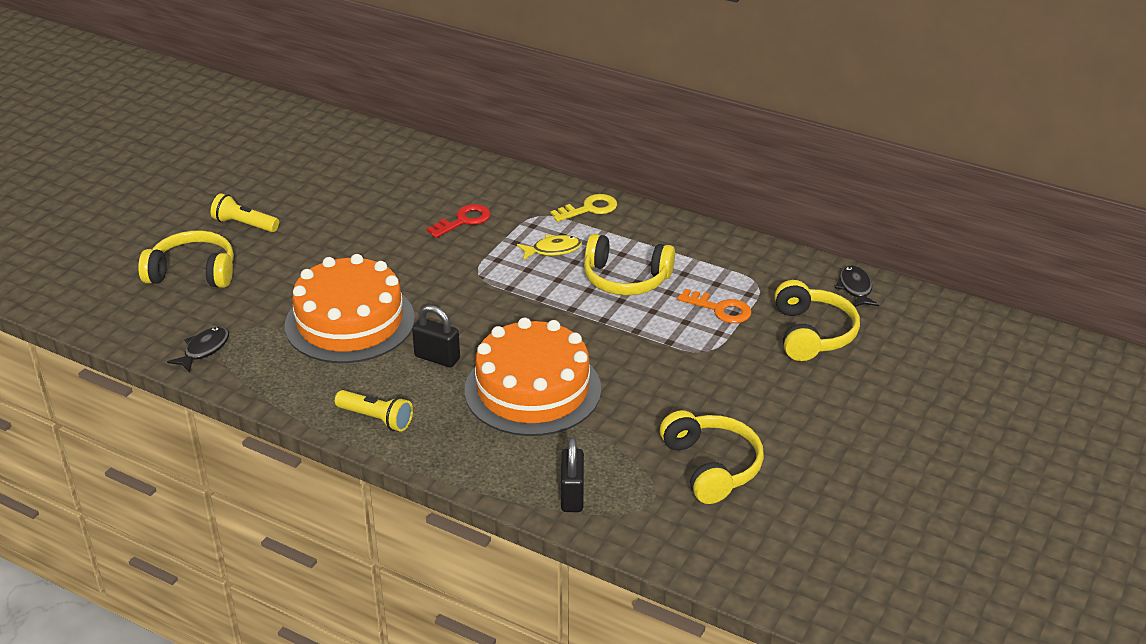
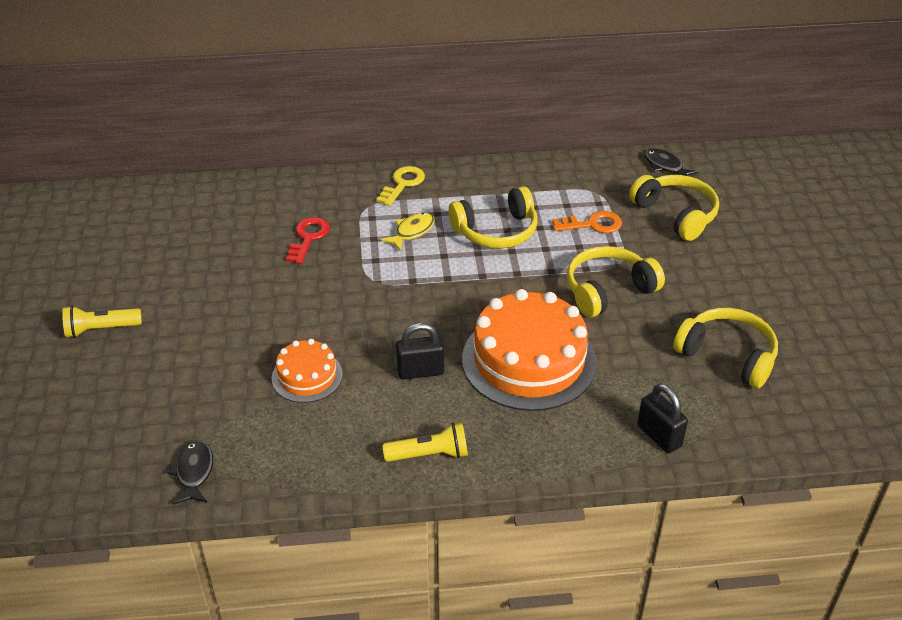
camera: 35 degrees left, 5 degrees up
(193, 272) = (98, 400): yellow headphones -> yellow headphones (608, 290)
(350, 322) = (307, 376): orange cake -> orange cake, size x0.52

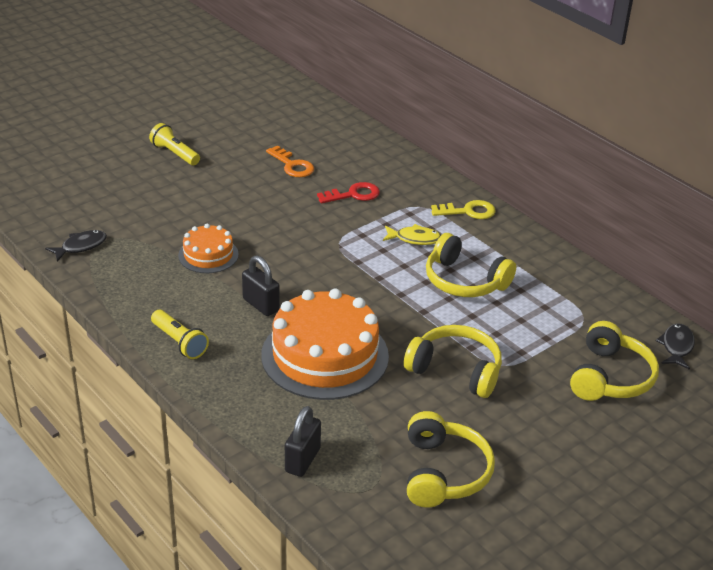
camera: 55 degrees right, 5 degrees down
(592, 224) = (535, 331): orange key -> orange key (292, 165)

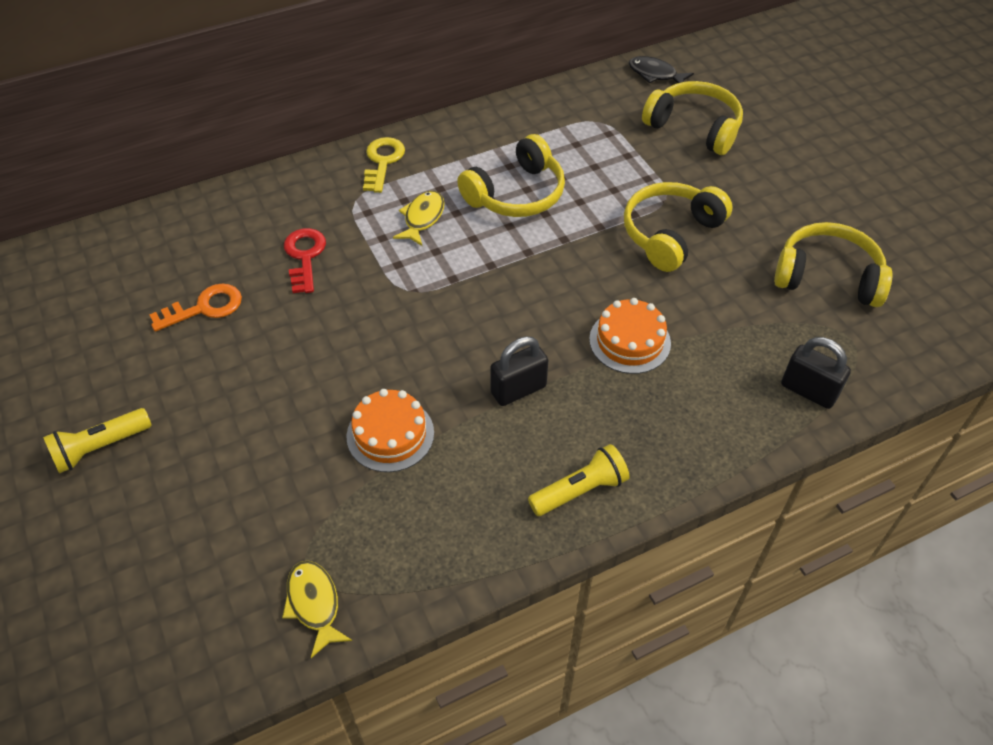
camera: 75 degrees left, 15 degrees up
(81, 246) = (314, 604): black fish -> yellow fish
(325, 355) = (630, 341): orange cake -> orange cake, size x0.52

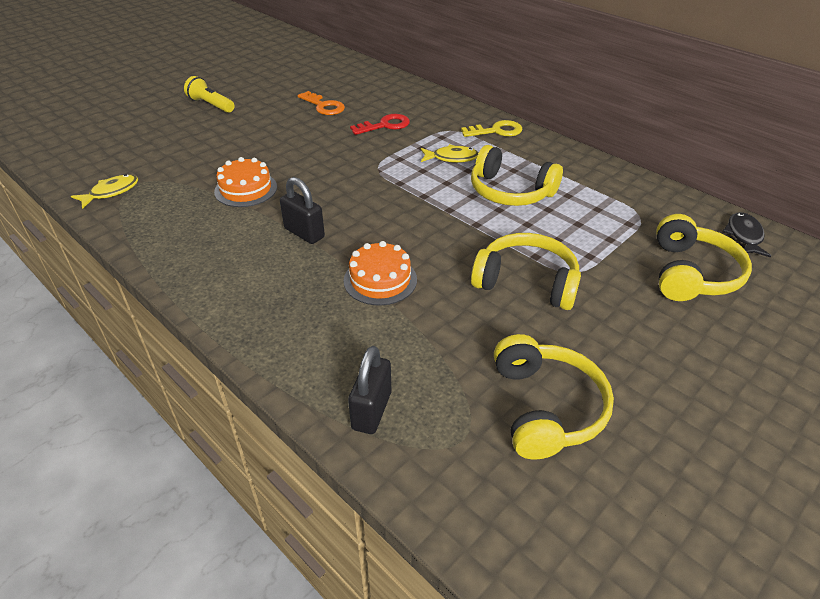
camera: 70 degrees right, 10 degrees down
(580, 490) = (216, 281): yellow flashlight -> none

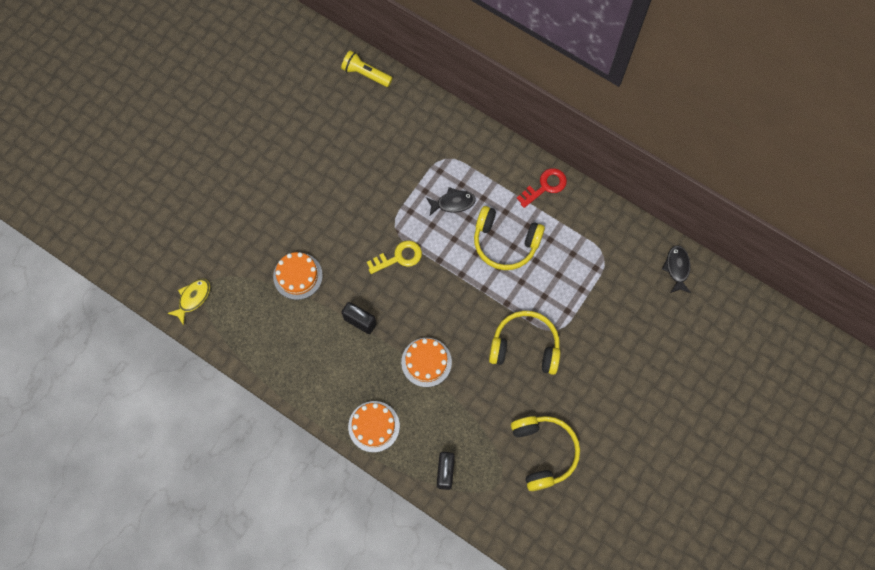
camera: 10 degrees left, 30 degrees up
(211, 105) = (218, 152): yellow flashlight -> yellow flashlight (365, 74)
(278, 337) = (374, 426): none -> orange cake
(323, 106) = (323, 136): orange key -> none
(385, 125) = (387, 160): red key -> red key (545, 186)
(451, 158) = (453, 203): yellow fish -> black fish
(496, 131) = (486, 153): yellow key -> yellow key (399, 257)
(691, 273) = (636, 317): yellow headphones -> none

